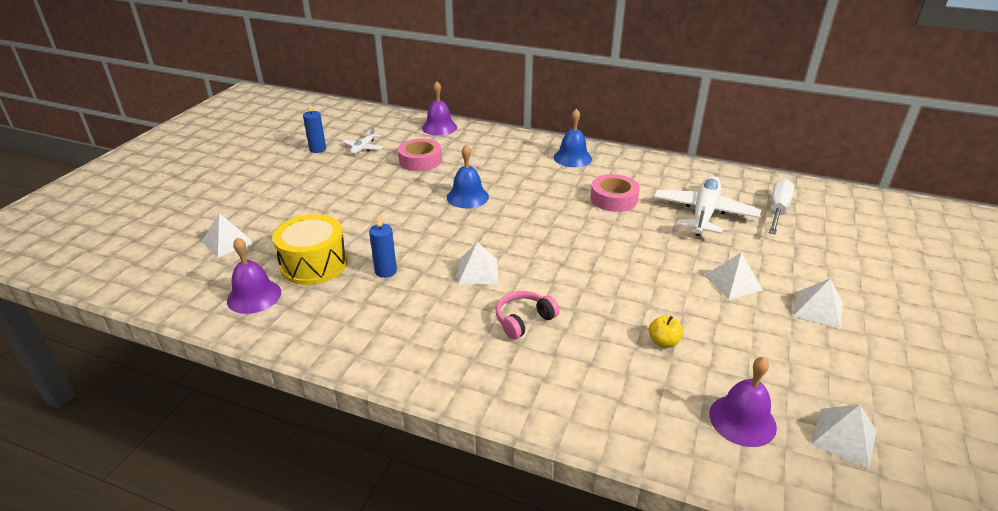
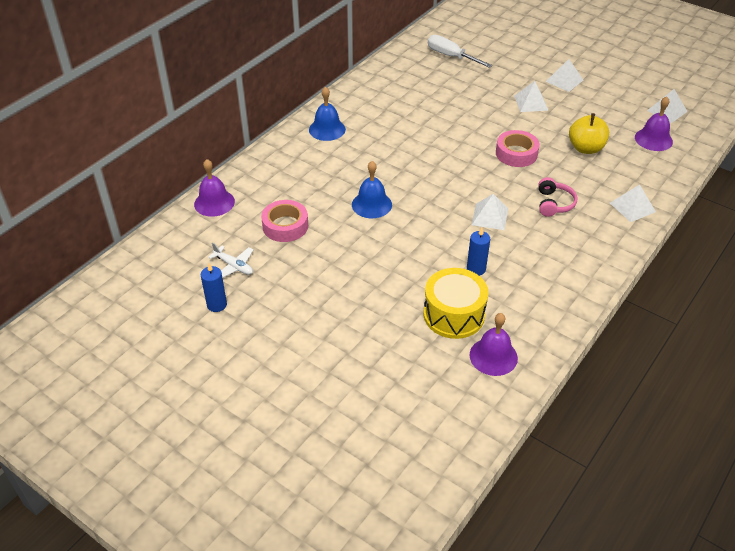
camera: 75 degrees left, 10 degrees up
(227, 242) = (396, 380): white pyramid -> white pyramid (632, 207)
(523, 320) = (554, 203): pink headphones -> pink headphones turned 150 degrees counterclockwise
(613, 199) = (407, 124): pink tape -> pink tape (516, 153)
(663, 342) = (585, 148): yellow apple -> yellow apple, size x1.79
(704, 214) = (444, 88): white plane -> none

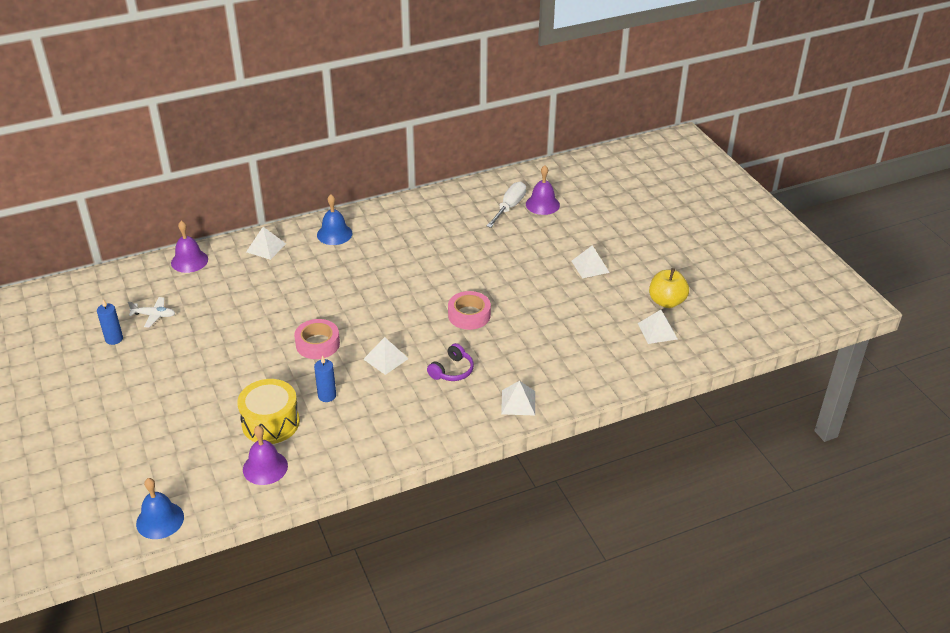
camera: 30 degrees right, 5 degrees down
(234, 266) = (154, 315): white plane -> white plane turned 60 degrees counterclockwise
(285, 226) = (221, 300): pink tape -> pink tape (317, 344)
(371, 204) = (303, 310): blue bell -> blue bell (160, 520)
(450, 56) = (509, 207): white screwdriver -> white screwdriver turned 45 degrees clockwise
(531, 103) = (534, 275): white pyramid -> white pyramid (266, 247)
(554, 203) = (452, 370): pink headphones -> purple headphones
(585, 148) = (537, 335): yellow apple -> yellow apple (666, 302)
(653, 139) = (611, 352): purple bell -> purple bell (542, 204)

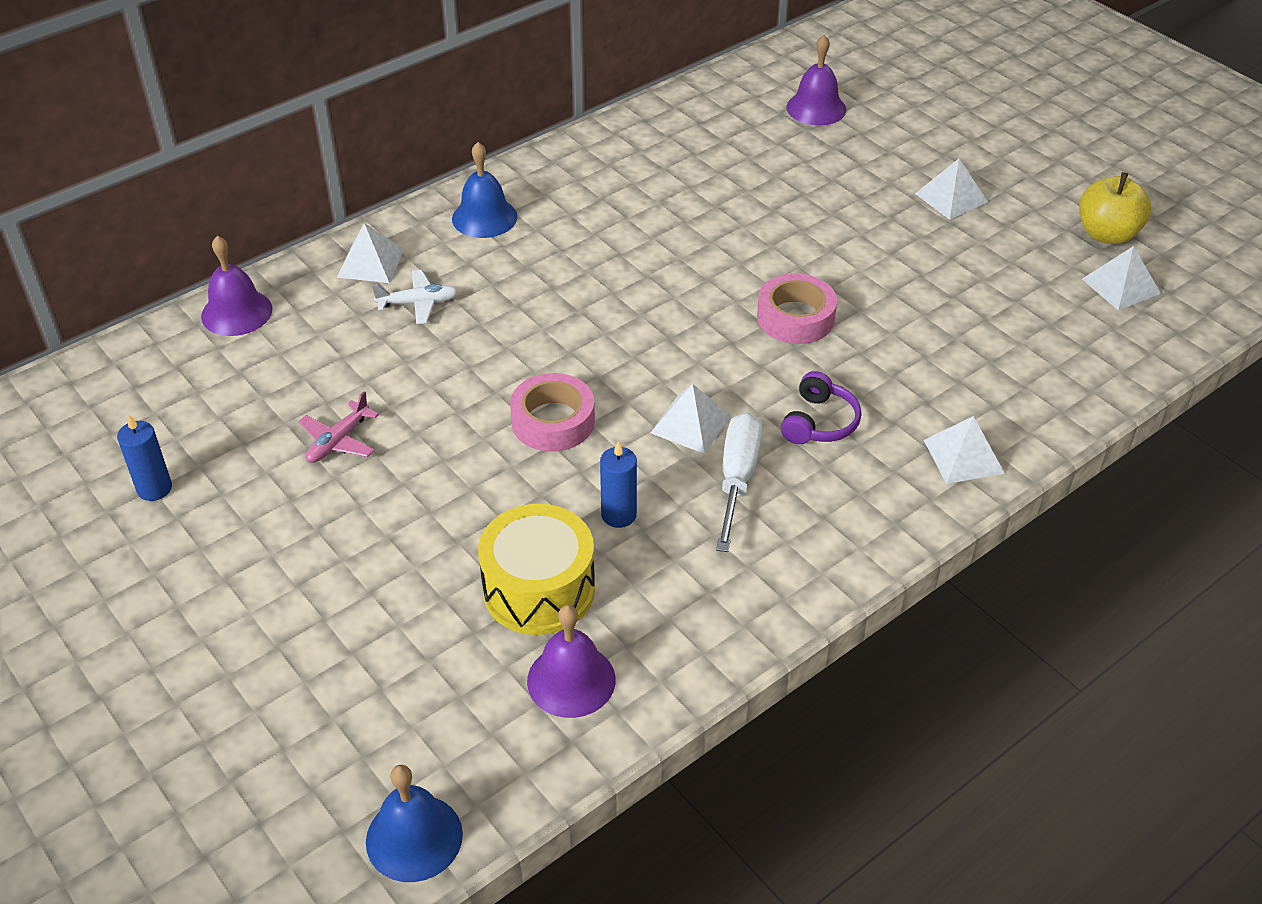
camera: 15 degrees left, 5 degrees up
(154, 315) = (214, 427): white plane -> white plane (418, 303)
(209, 333) = (338, 441): none -> pink plane
(509, 207) = (764, 121): white screwdriver -> white screwdriver (737, 478)

